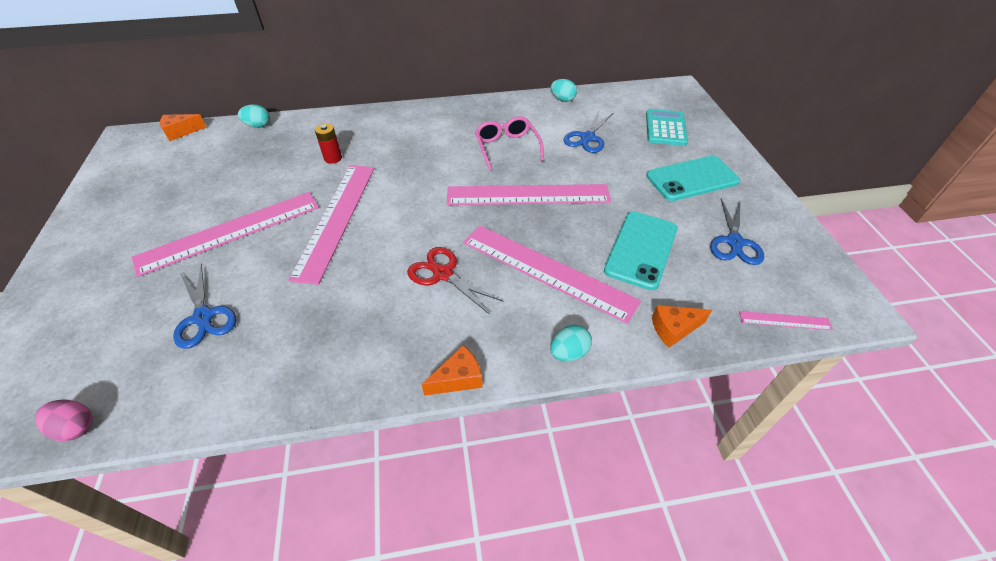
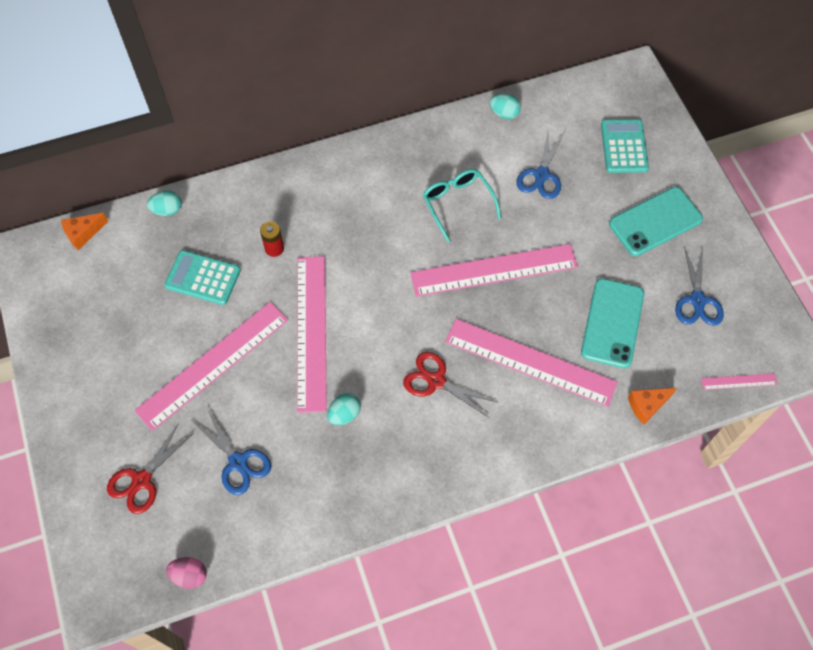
camera: 10 degrees left, 15 degrees up
(96, 319) = (142, 480): none -> red scissors
(260, 170) = (203, 278): none -> turquoise calculator
(458, 378) = (478, 482): orange cheese -> none
(507, 148) = (457, 204): pink glasses -> turquoise glasses
(569, 352) = (563, 443): turquoise egg -> turquoise egg (344, 414)

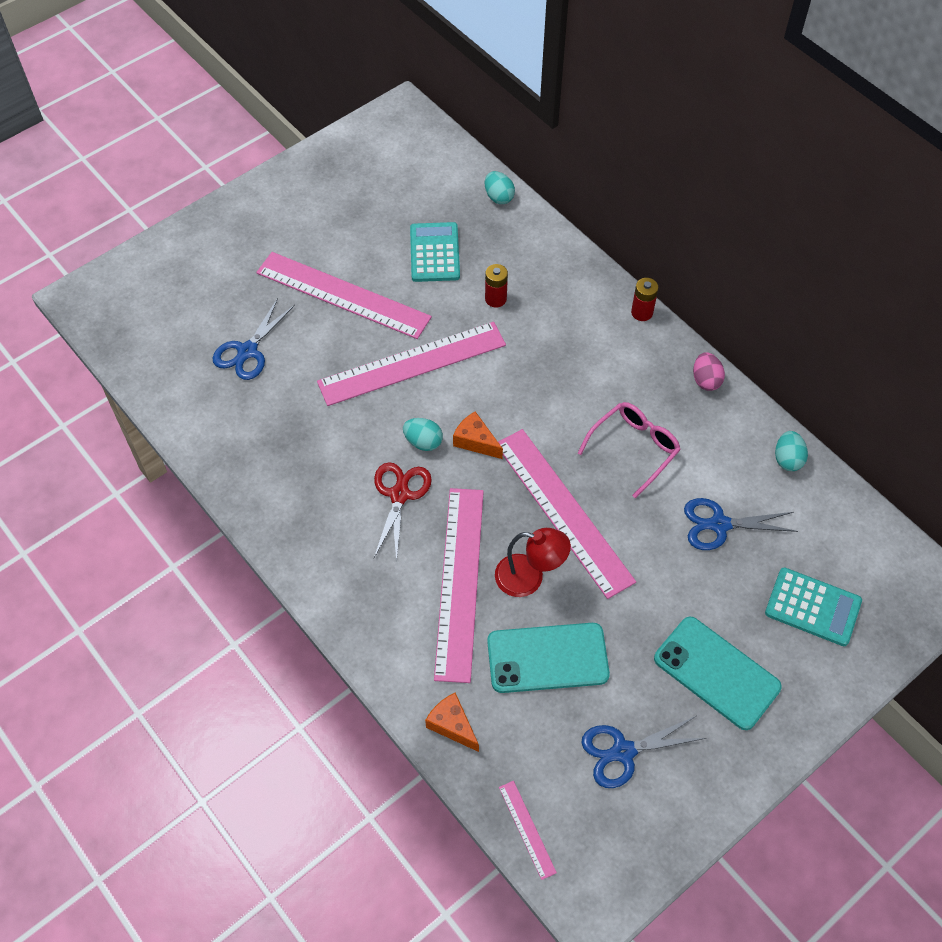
camera: 70 degrees right, 5 degrees down
(83, 233) = (442, 144): orange cheese -> orange cheese (475, 441)
(142, 480) = (205, 284): red scissors -> none
(189, 575) = (124, 353): pink egg -> pink egg (706, 380)
(336, 152) = (642, 312): none -> red battery
(344, 414) = (330, 423): turquoise egg -> turquoise egg (423, 442)
(457, 204) = (634, 449): turquoise glasses -> pink glasses
(542, 312) = (529, 577): none -> red lamp
(624, 146) = (812, 607): turquoise calculator -> turquoise calculator turned 45 degrees clockwise

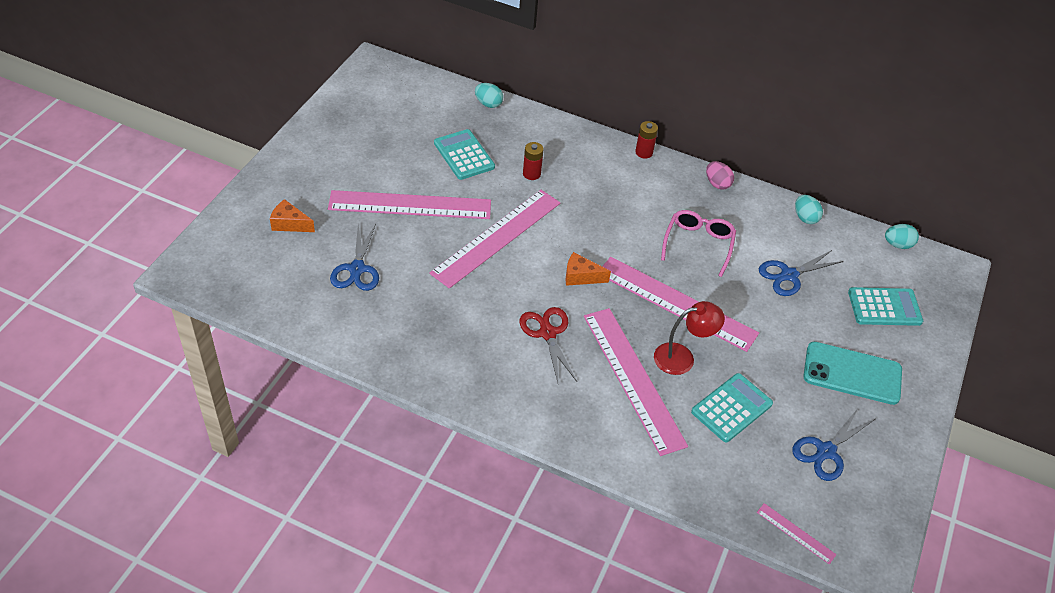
camera: 30 degrees left, 10 degrees down
(423, 442) = (541, 290): turquoise egg -> turquoise egg (897, 245)
(452, 725) = (694, 482): orange cheese -> orange cheese (289, 224)
(547, 658) = (731, 408): turquoise phone -> turquoise calculator

